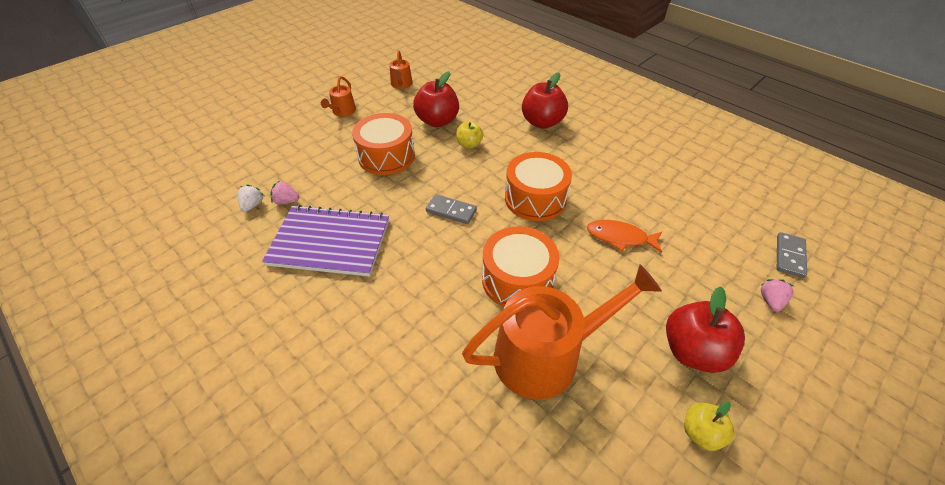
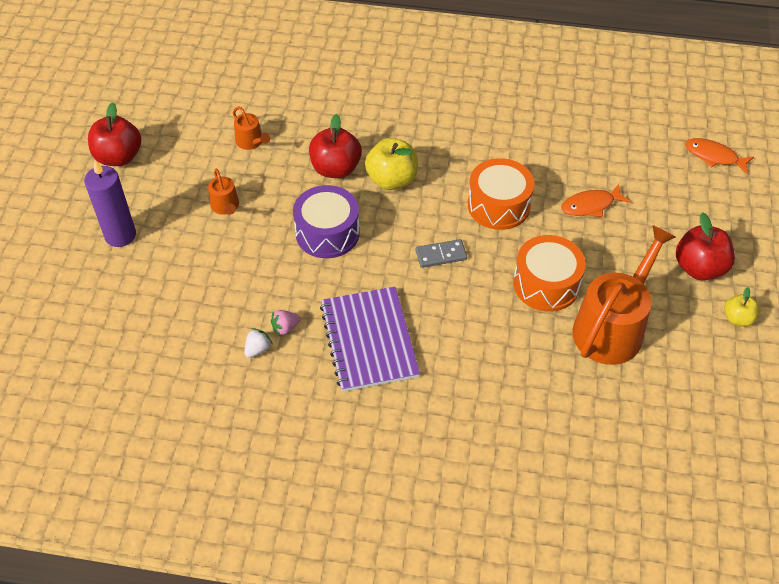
camera: 35 degrees left, 5 degrees up
(253, 205) = (258, 349): white strawberry -> white strawberry turned 60 degrees clockwise
(265, 99) = (120, 235): none -> purple candle
(330, 242) = (369, 340): purple notebook -> purple notebook turned 75 degrees counterclockwise
(386, 156) = (327, 233): orange drum -> purple drum
(469, 144) = (392, 180): yellow apple -> yellow apple, size x1.75
(542, 122) = (435, 120): red apple -> red apple (119, 157)
(770, 301) = (722, 201): pink strawberry -> none
(789, 256) = (714, 156): grey domino -> orange fish

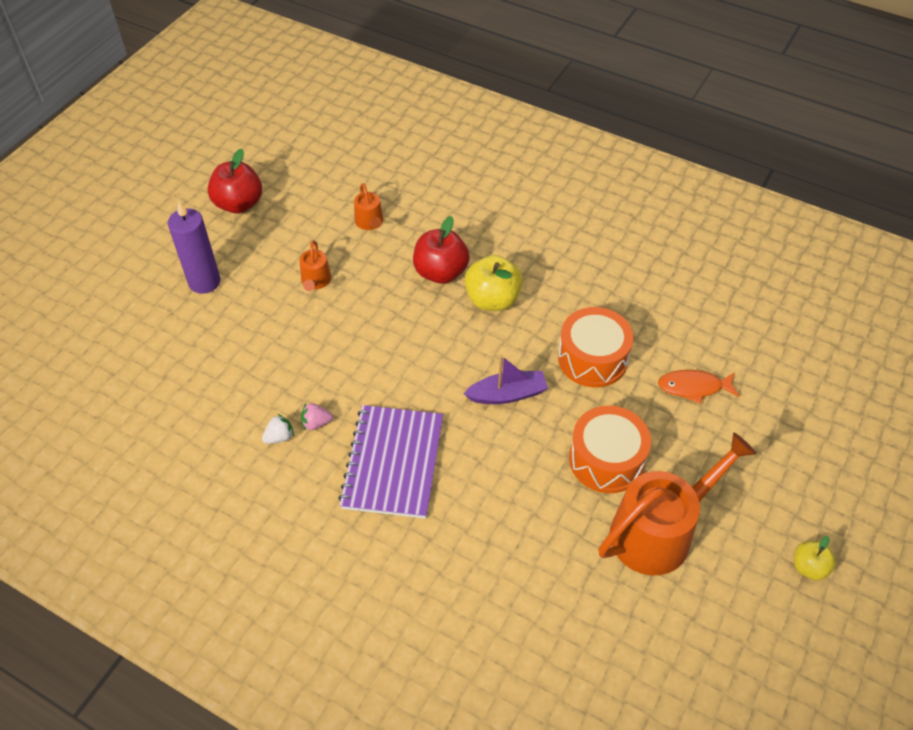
camera: 20 degrees right, 0 degrees up
(327, 233) = (402, 337): purple drum -> none
(441, 255) = (507, 394): grey domino -> purple boat
(699, 268) = (788, 494): red apple -> none
(714, 156) = (860, 372): orange fish -> none

